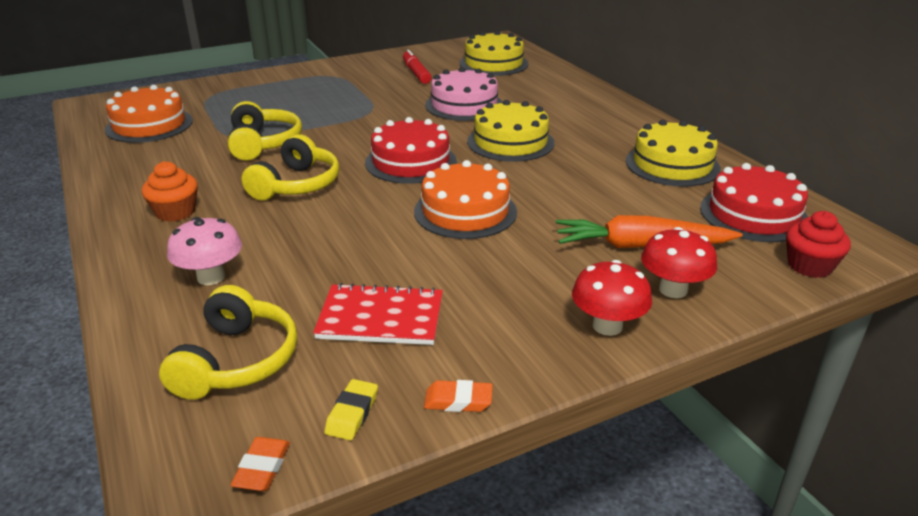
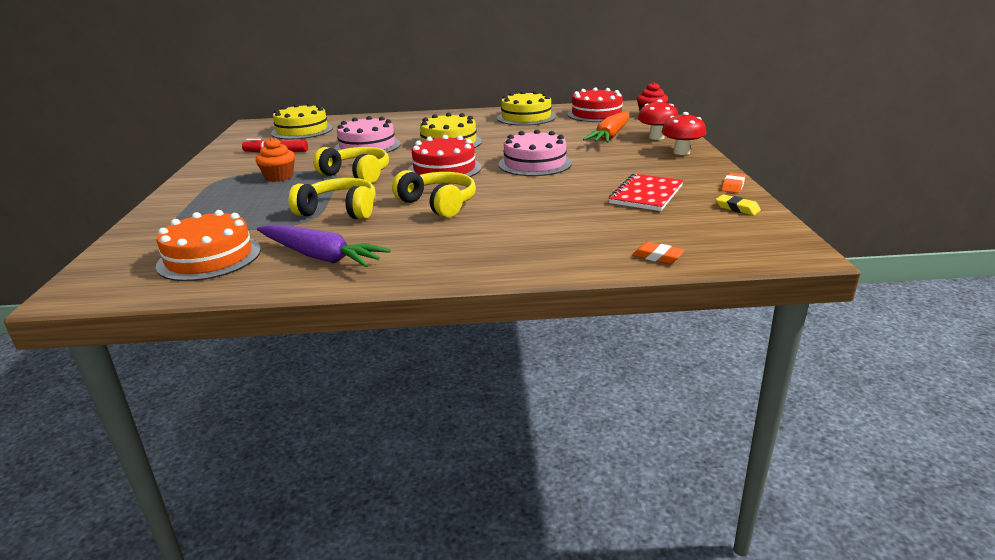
camera: 65 degrees left, 5 degrees down
(152, 165) = (320, 257): none -> purple carrot
(175, 212) = (437, 248): orange cupcake -> orange cupcake (279, 177)
(211, 277) = (560, 238): pink mushroom -> none
(237, 361) = (674, 233): yellow headphones -> yellow headphones (357, 174)
(262, 468) = (779, 231): orange eraser -> orange eraser (657, 257)
(465, 211) = (535, 163): orange cake -> pink cake

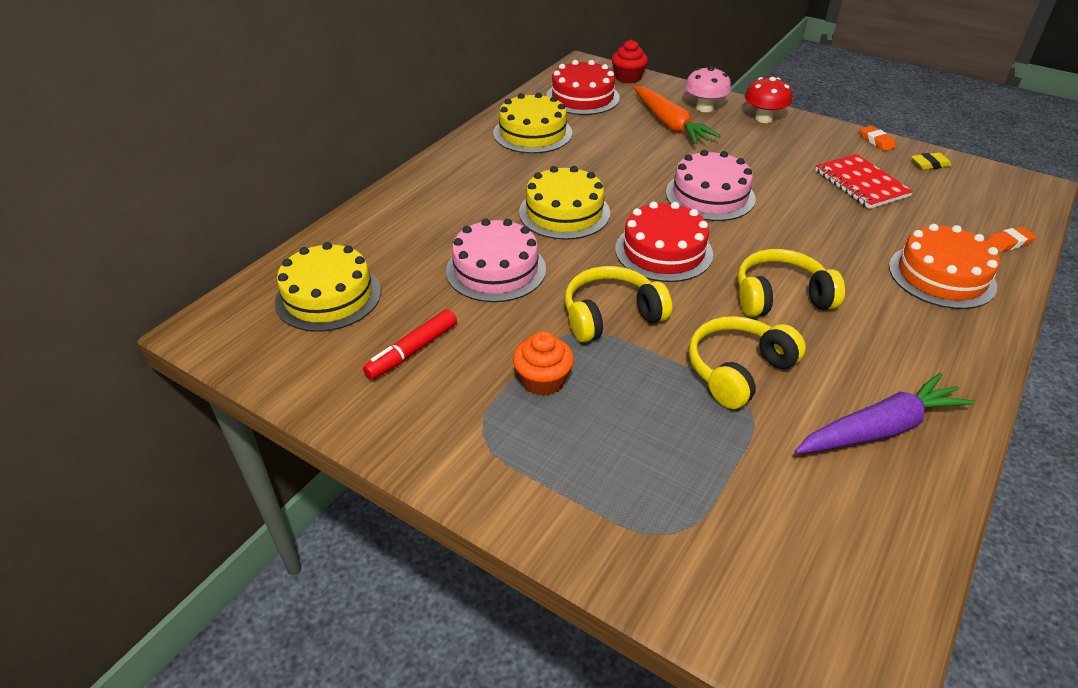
camera: 55 degrees left, 15 degrees up
(209, 257) = (818, 523): orange cake -> orange cake (941, 276)
(656, 137) = (704, 108): red mushroom -> pink mushroom

